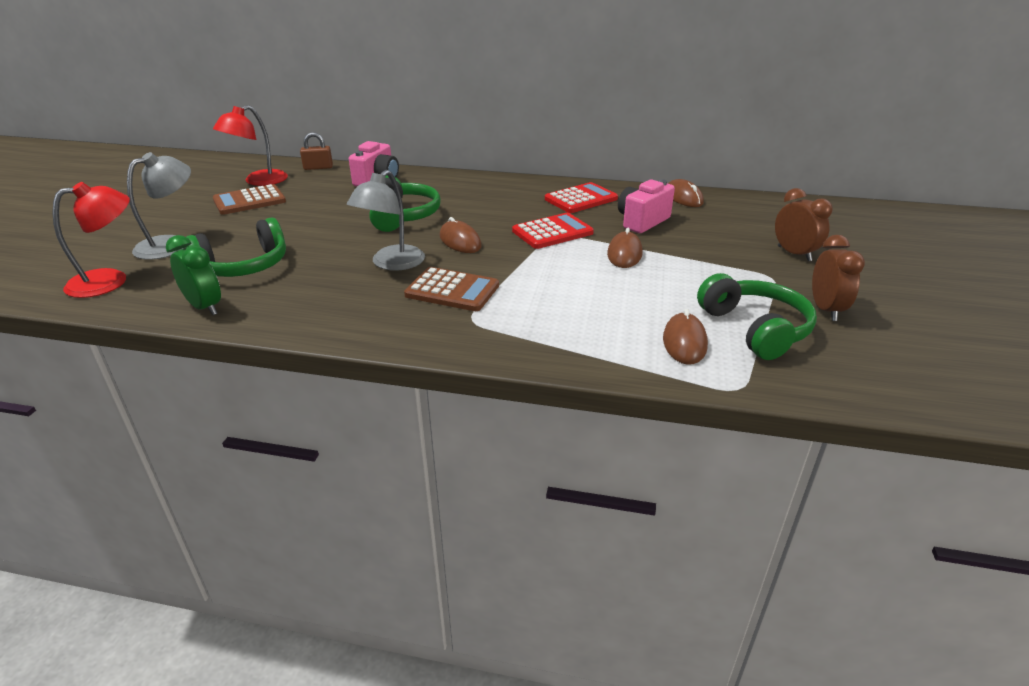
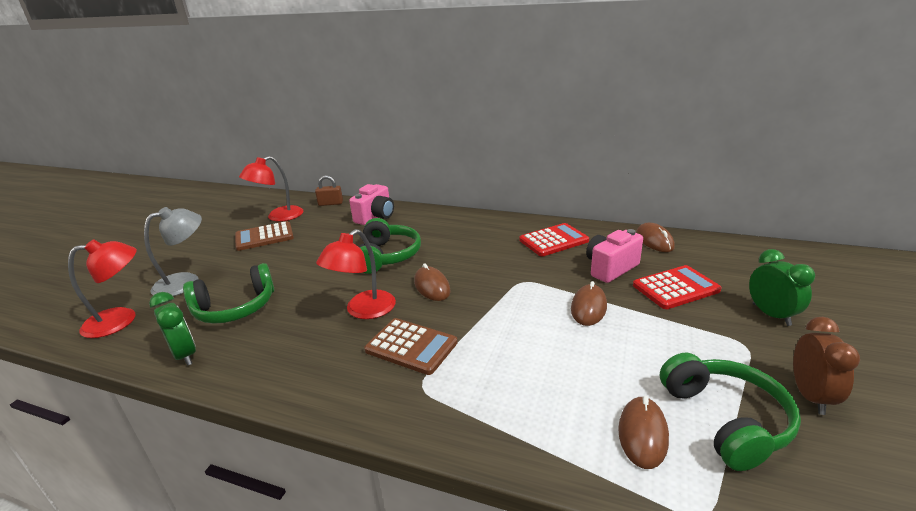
camera: 10 degrees right, 5 degrees down
(392, 264) = (363, 311): grey lamp -> red lamp
(552, 232) = (520, 278): red calculator -> red calculator (675, 288)
(794, 254) = (771, 314): brown clock -> green clock

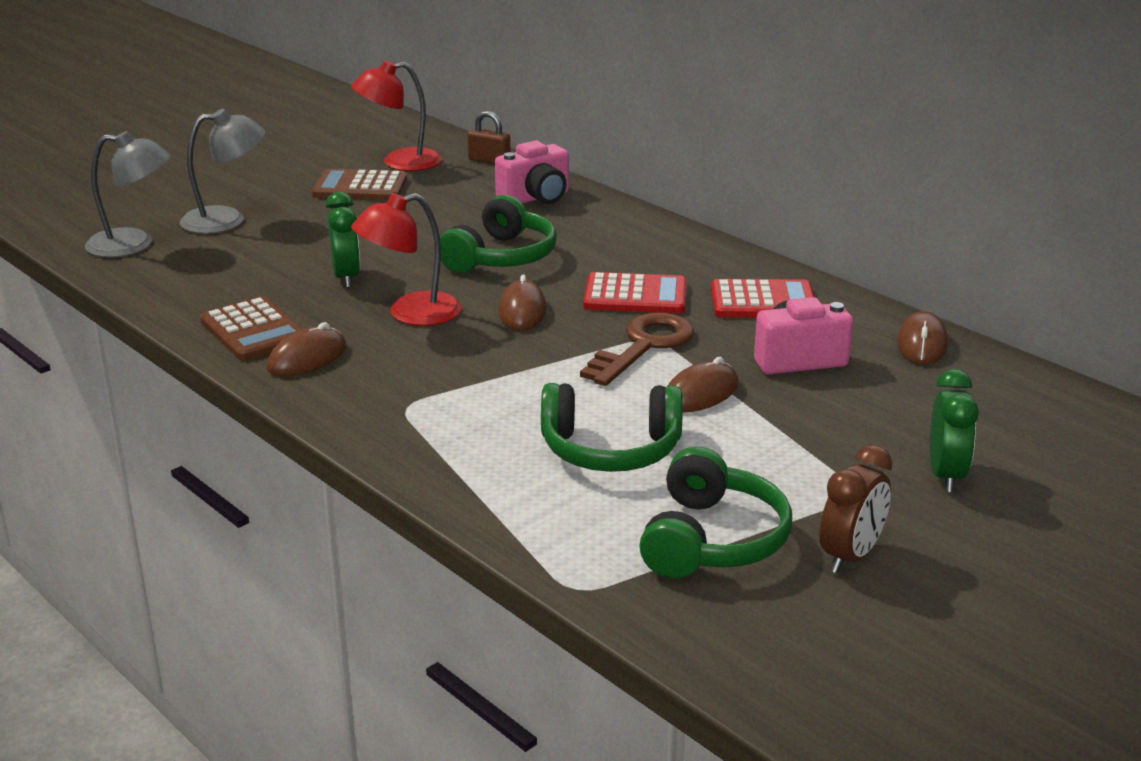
camera: 25 degrees right, 0 degrees up
(121, 320) = (133, 245): red lamp -> grey lamp
(185, 355) = (181, 301): green clock -> green clock (346, 277)
(235, 308) = (264, 267): green headphones -> green headphones (610, 449)
(411, 346) = (432, 367): brown calculator -> brown calculator (253, 331)
(524, 287) = (644, 346): none -> brown key
(642, 434) = (599, 519): brown mouse -> brown mouse (307, 358)
(675, 288) = (857, 408): red calculator -> red calculator (635, 295)

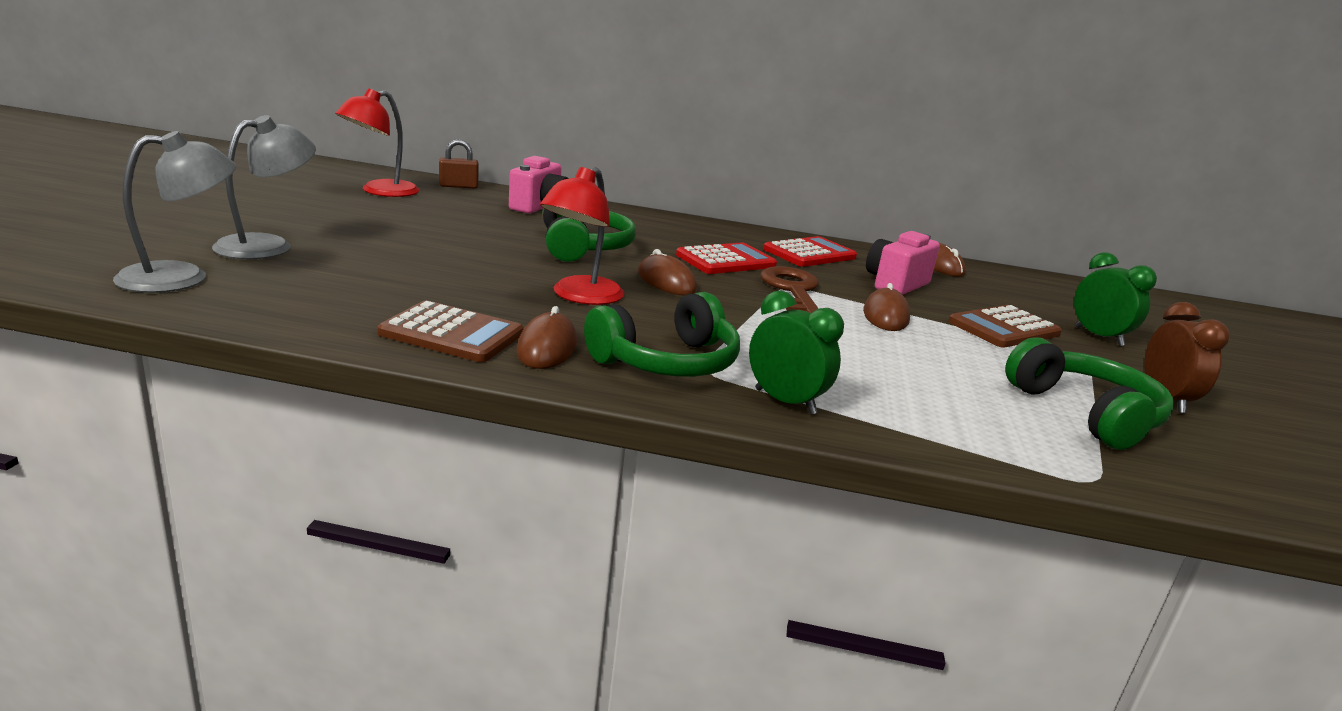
camera: 40 degrees left, 5 degrees down
(346, 277) = (473, 277): green clock -> green clock (785, 401)
(360, 187) = (371, 210): brown calculator -> brown calculator (1004, 328)
(610, 449) = (908, 366): green headphones -> green headphones (667, 362)

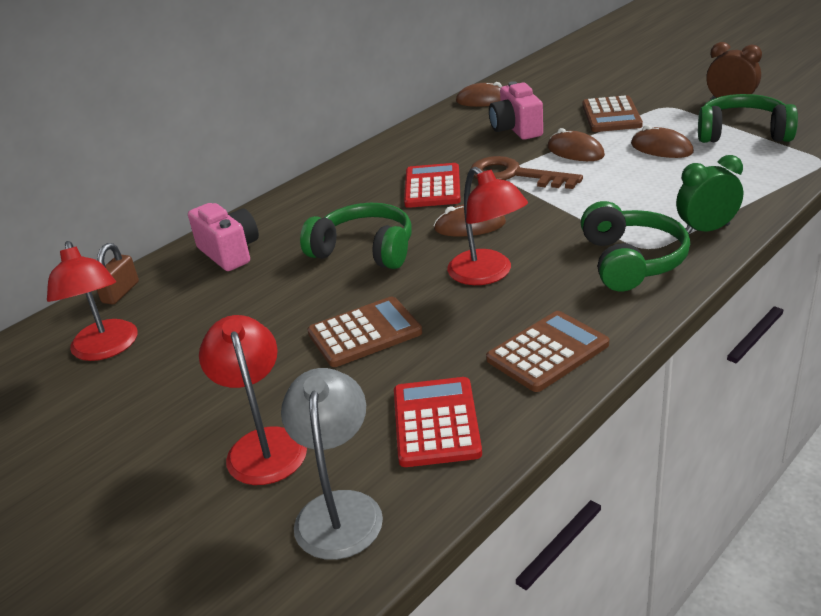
camera: 50 degrees left, 10 degrees up
(268, 245) = (263, 444): grey lamp -> red lamp
(445, 260) = (364, 333): none -> brown calculator
(547, 347) = (590, 309): brown mouse -> brown mouse (661, 148)
(809, 253) = (433, 145): red calculator -> red calculator (436, 422)
(1098, 336) = (634, 88): green clock -> none

